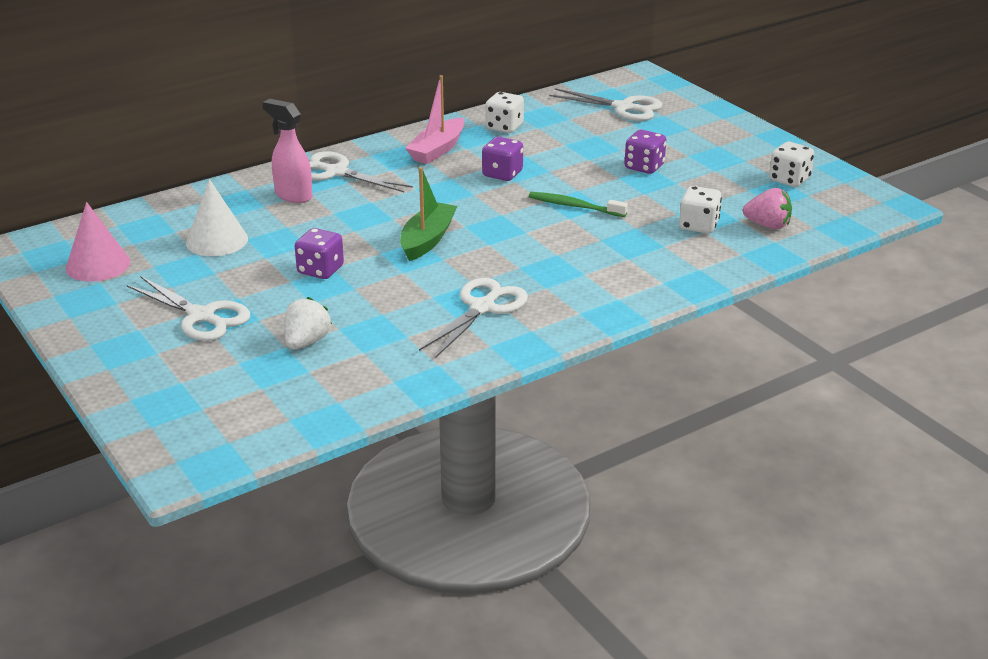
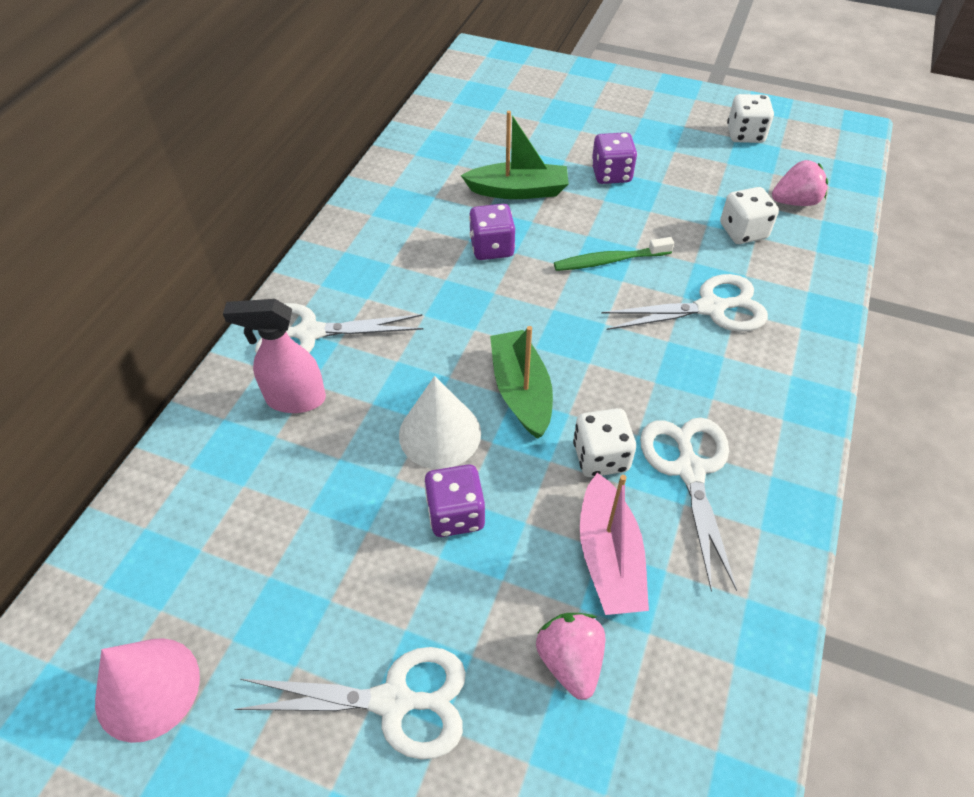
camera: 35 degrees left, 20 degrees up
(217, 240) = (275, 536): white cone -> white cone (440, 433)
(306, 342) = (570, 660): white strawberry -> pink strawberry
(437, 150) = (388, 243): pink boat -> pink boat (609, 557)
(504, 127) = (422, 178): white dice -> white dice (600, 457)
(562, 154) = (518, 191): none -> green boat
(623, 108) = (508, 103): white scissors -> white scissors (710, 308)

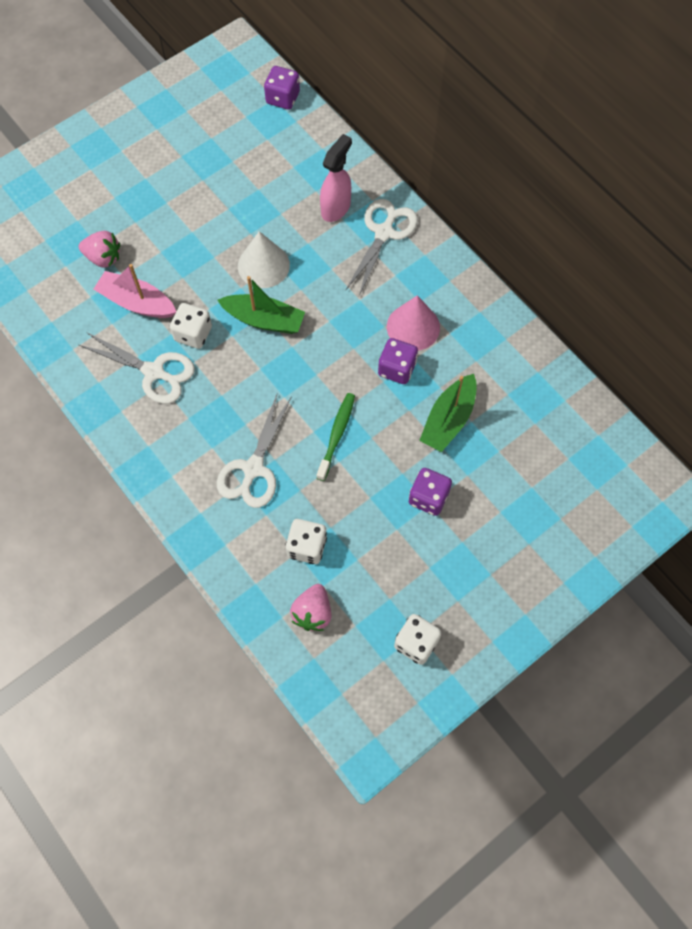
camera: 120 degrees right, 15 degrees up
(147, 688) = (211, 103): pink cone -> pink cone (413, 327)
(393, 701) = (138, 184): white scissors -> none
(456, 514) = (209, 249): purple dice -> purple dice (283, 98)

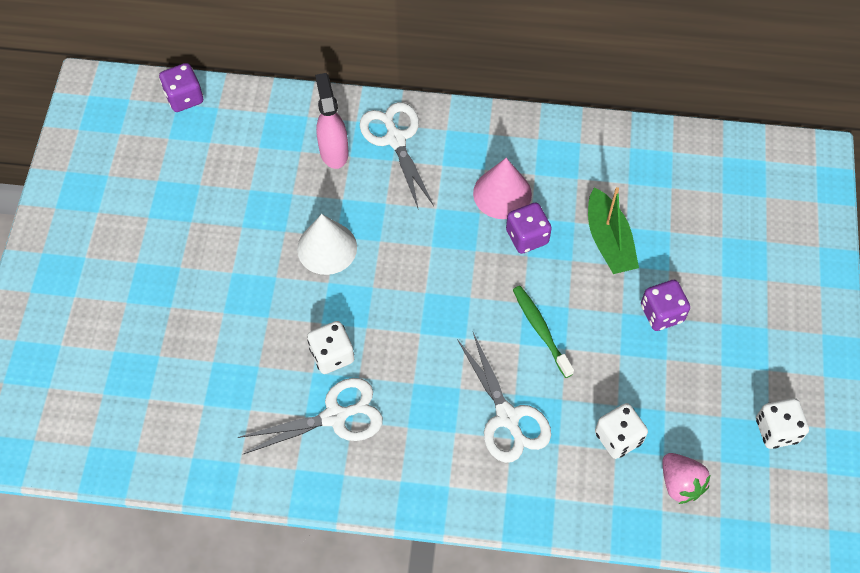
camera: 45 degrees left, 5 degrees down
(103, 257) = (177, 361): pink strawberry -> none
(137, 302) = (252, 373): pink boat -> none
(264, 320) = (378, 291): green boat -> none

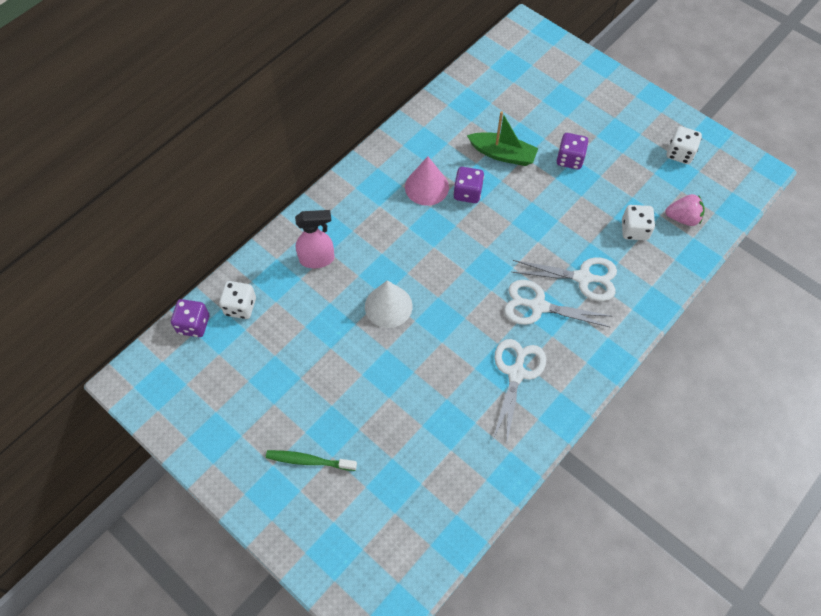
camera: 55 degrees left, 0 degrees up
(332, 355) = (470, 349): white dice -> white dice (240, 306)
(333, 151) = (317, 259): pink spray bottle -> pink spray bottle turned 150 degrees clockwise
(395, 139) = (338, 219): white scissors -> white scissors (538, 306)
(541, 330) = (536, 225): green toothbrush -> green toothbrush (309, 460)

